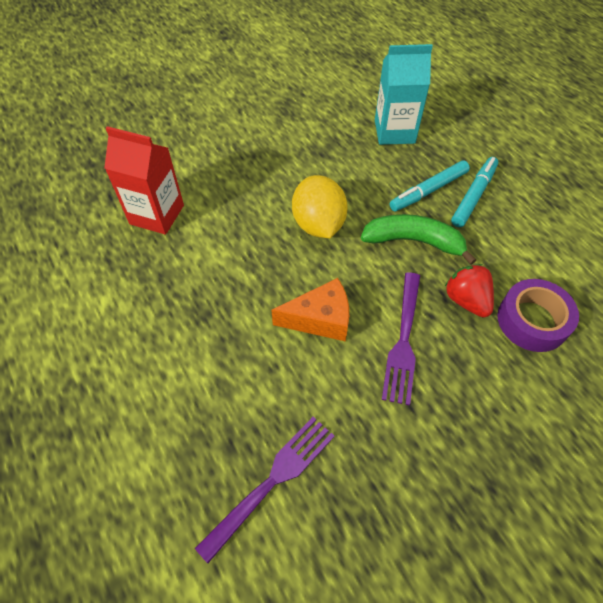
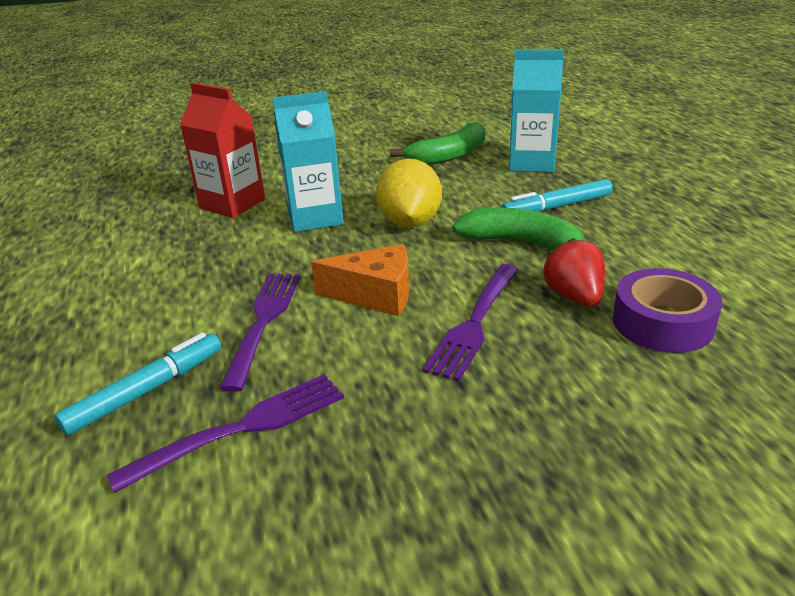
camera: 15 degrees right, 25 degrees down
(237, 226) = (315, 217): none -> turquoise carton
(244, 364) = (263, 323): none -> purple fork
(323, 126) = (449, 156): none -> green banana
(473, 196) = (614, 214): turquoise marker -> turquoise marker (146, 391)

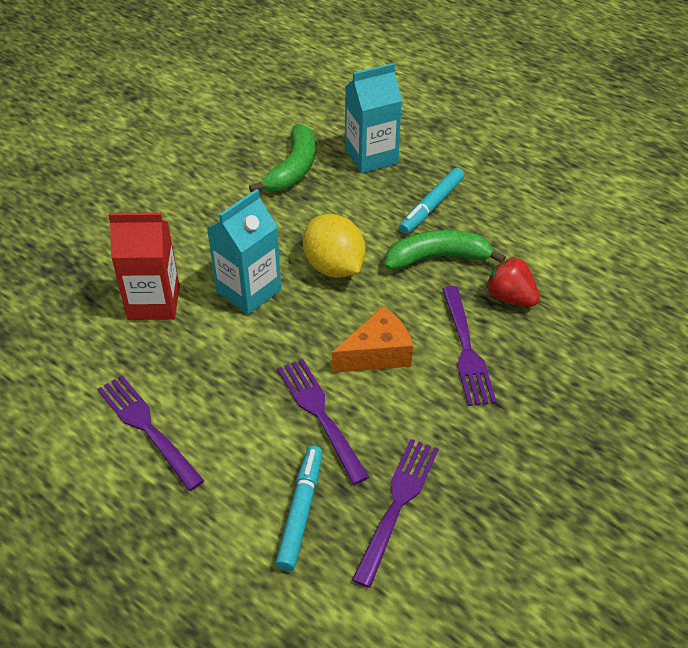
camera: 35 degrees left, 15 degrees up
(116, 279) = (148, 429): none -> purple fork
(662, 323) = (577, 299): purple tape -> none

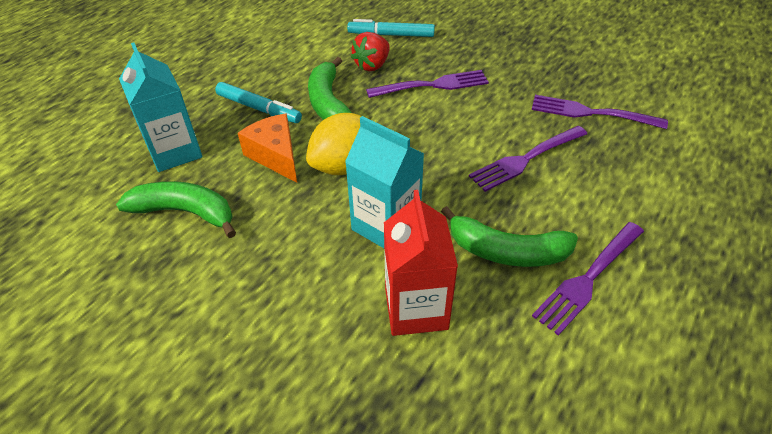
camera: 95 degrees left, 0 degrees up
(196, 373) = (507, 251): none -> green banana
(301, 511) = (623, 161): turquoise marker -> turquoise marker (391, 35)
(377, 354) = (449, 131): orange cheese -> orange cheese (275, 156)

